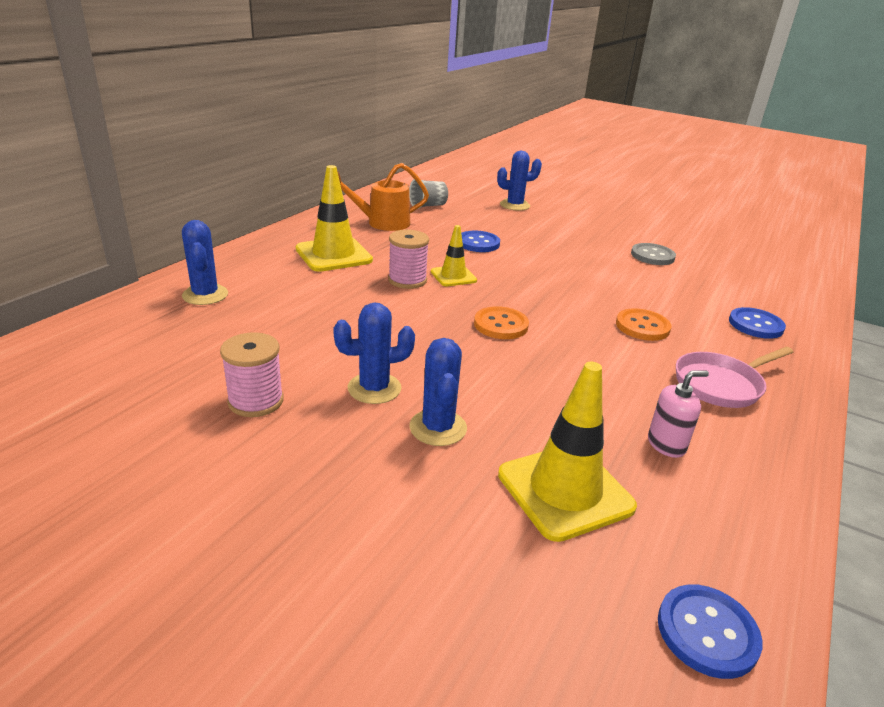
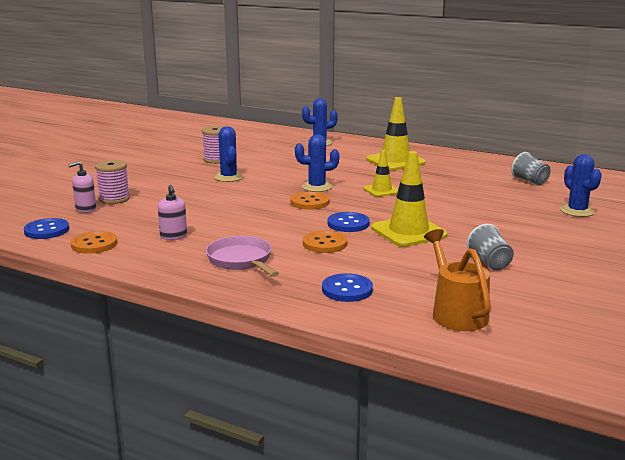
camera: 90 degrees right, 10 degrees down
(381, 223) = (470, 169): orange watering can -> orange watering can (455, 312)
(407, 280) = (366, 179): pink spool -> pink spool (114, 199)
(438, 428) = (193, 189): blue cactus -> blue cactus (317, 187)
(478, 243) = (455, 197): blue button -> blue button (348, 224)
(565, 490) = (140, 211): yellow traffic cone -> yellow traffic cone (408, 232)
(565, 580) = (86, 209): none -> pink soap dispenser
(652, 256) = (489, 262): grey button -> grey cup
(740, 539) = (94, 244): none -> orange button

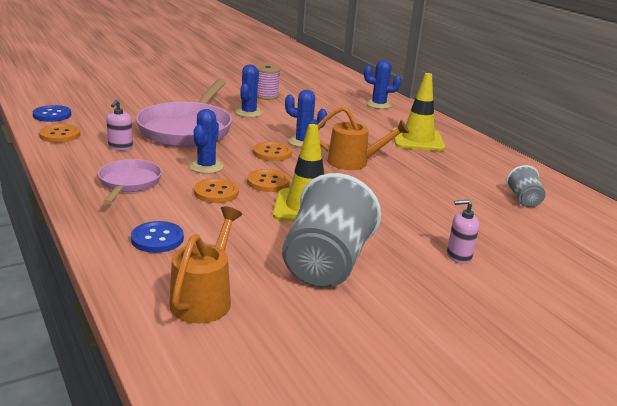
camera: 30 degrees right, 5 degrees up
(86, 209) = (104, 107): pink soap dispenser -> pink soap dispenser (458, 256)
(114, 199) = (137, 105): pink spool -> none
(203, 205) = (187, 129): none -> pink pan
(348, 224) = (268, 182): blue button -> orange button
(381, 190) = (354, 162): yellow traffic cone -> orange watering can
(489, 262) = (326, 264): grey cup -> grey cup, size x2.10
(577, 211) = (519, 248): blue cactus -> blue cactus (206, 166)

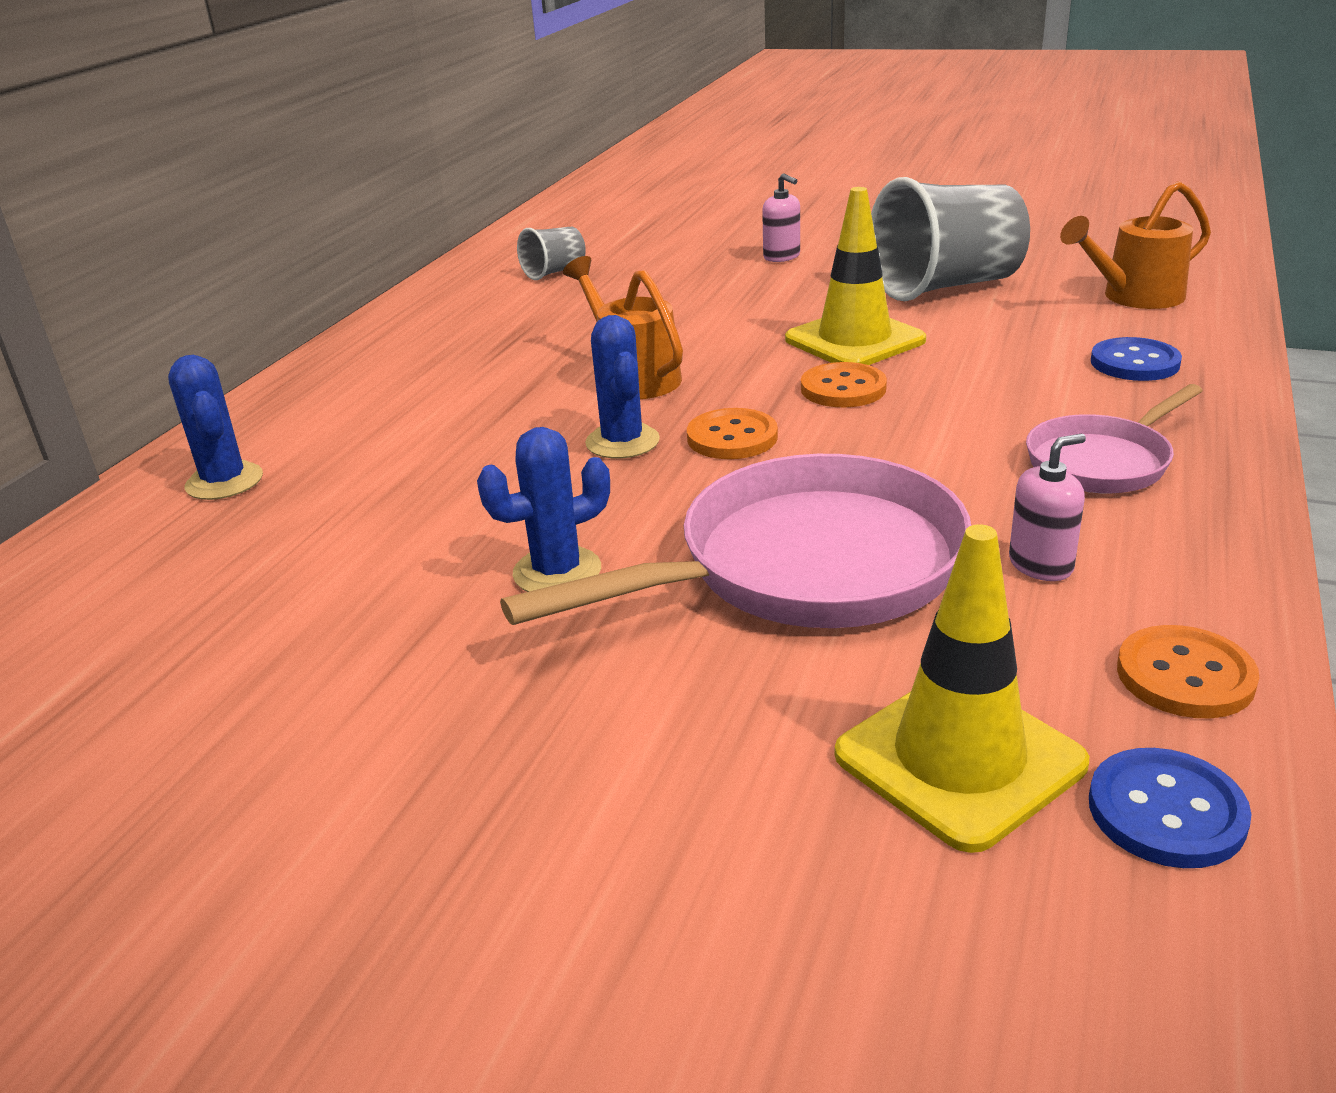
camera: 125 degrees left, 5 degrees up
(206, 166) = (907, 449): blue cactus -> none
(216, 192) = (958, 398): orange button -> none
(266, 96) = (369, 628): pink spool -> none
(417, 140) = (421, 379): yellow traffic cone -> yellow traffic cone (959, 759)

